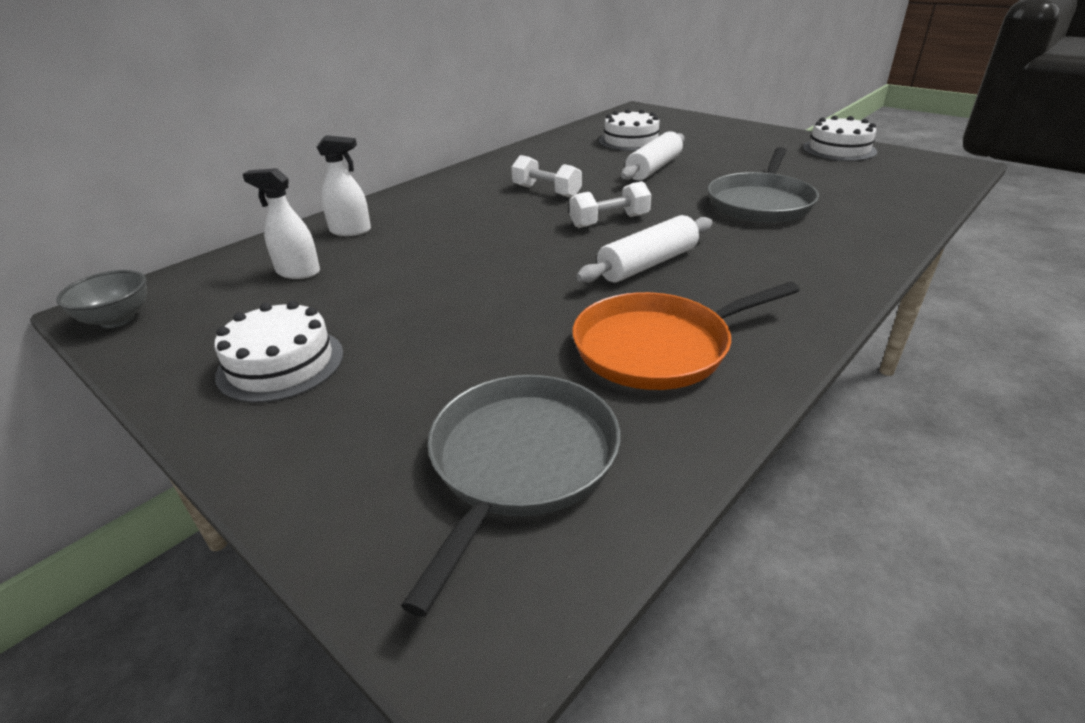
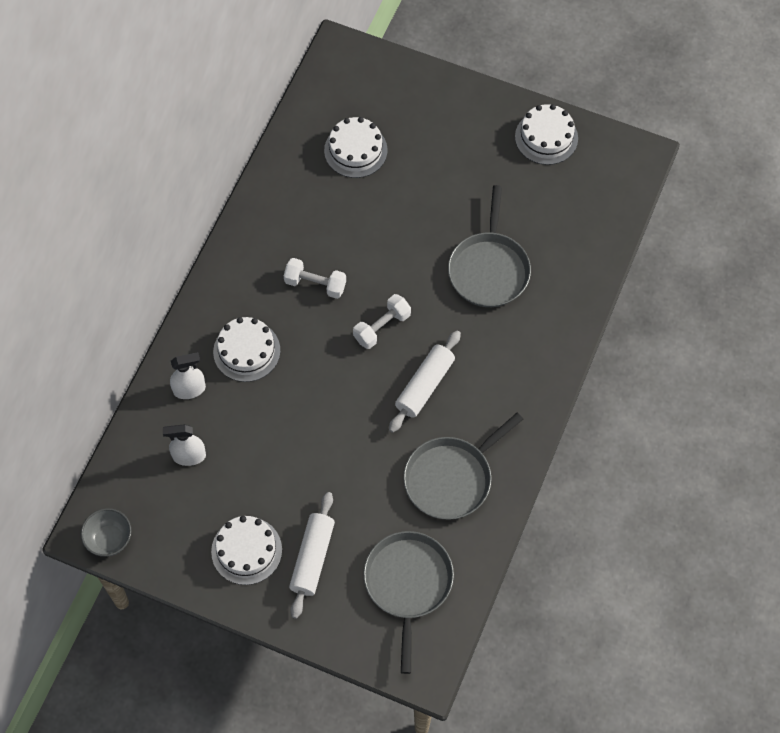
camera: 20 degrees left, 30 degrees up
(438, 217) = (246, 351): none -> white cake
(653, 168) = (392, 215): white rolling pin -> white rolling pin (312, 558)
(658, 347) = (451, 478): orange pan -> grey pan

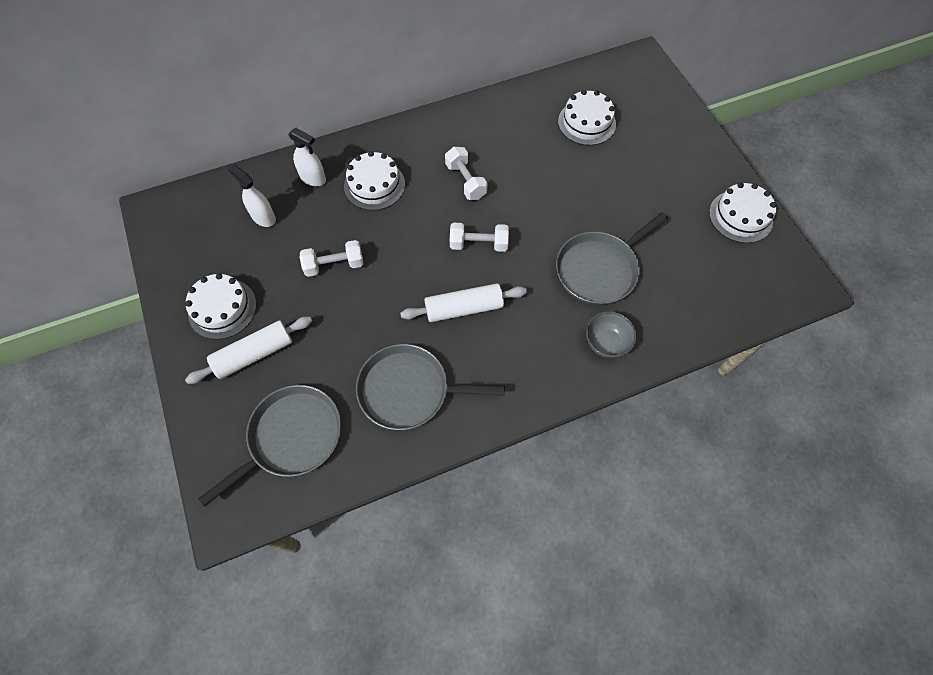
camera: 45 degrees right, 0 degrees up
(109, 539) = (158, 225): grey bowl -> grey bowl (606, 343)
(292, 441) = (334, 265): none -> white dumbbell

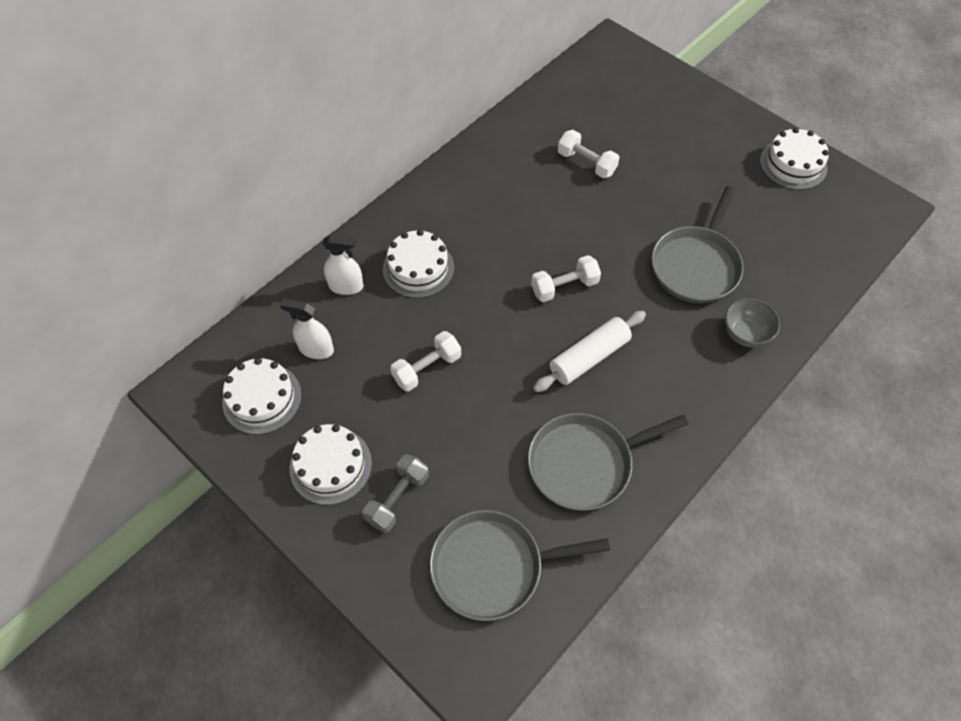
camera: 25 degrees left, 5 degrees down
(254, 354) = (397, 499): white rolling pin -> grey dumbbell
(291, 437) = (493, 566): grey pan -> grey pan turned 120 degrees counterclockwise
(466, 181) = (512, 228): white dumbbell -> white dumbbell (586, 163)
(586, 122) = (597, 125): white cake -> white cake (262, 398)

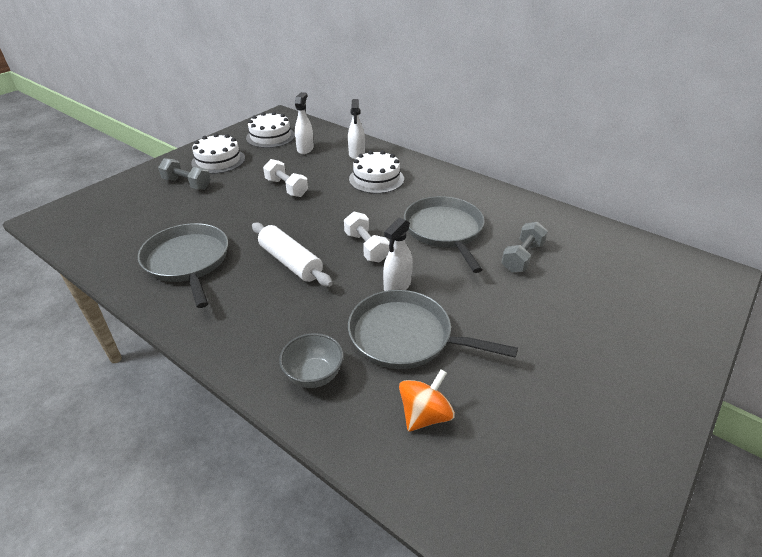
camera: 85 degrees right, 20 degrees down
(493, 566) = (121, 222): grey pan -> grey pan (444, 230)
(586, 163) = (522, 257): white dumbbell -> grey dumbbell
(628, 265) = (397, 286): none -> white spray bottle
(777, 262) = (425, 415): none -> orange spinning top
(793, 164) = (612, 449): white cake -> none

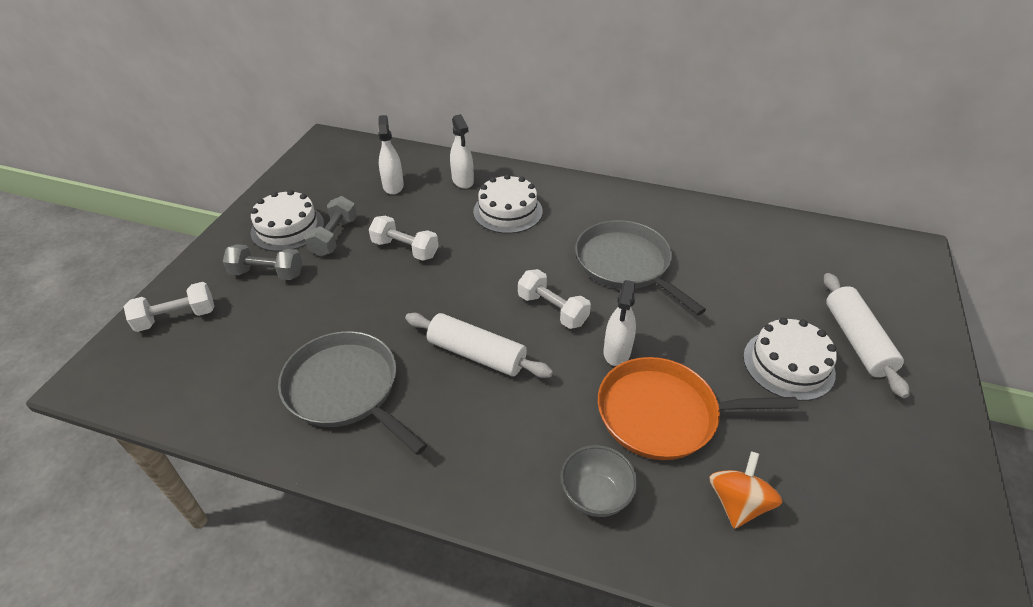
camera: 20 degrees left, 5 degrees up
(115, 197) = (176, 318): none -> white dumbbell
(270, 137) = (335, 176): white cake -> white cake (788, 364)
(406, 336) = (664, 414): grey pan -> orange pan
(522, 257) = (725, 279): grey dumbbell -> grey dumbbell (334, 237)
(615, 328) = (856, 340): none -> white rolling pin

